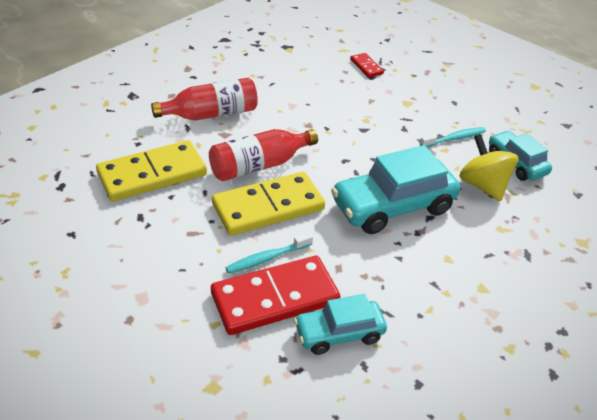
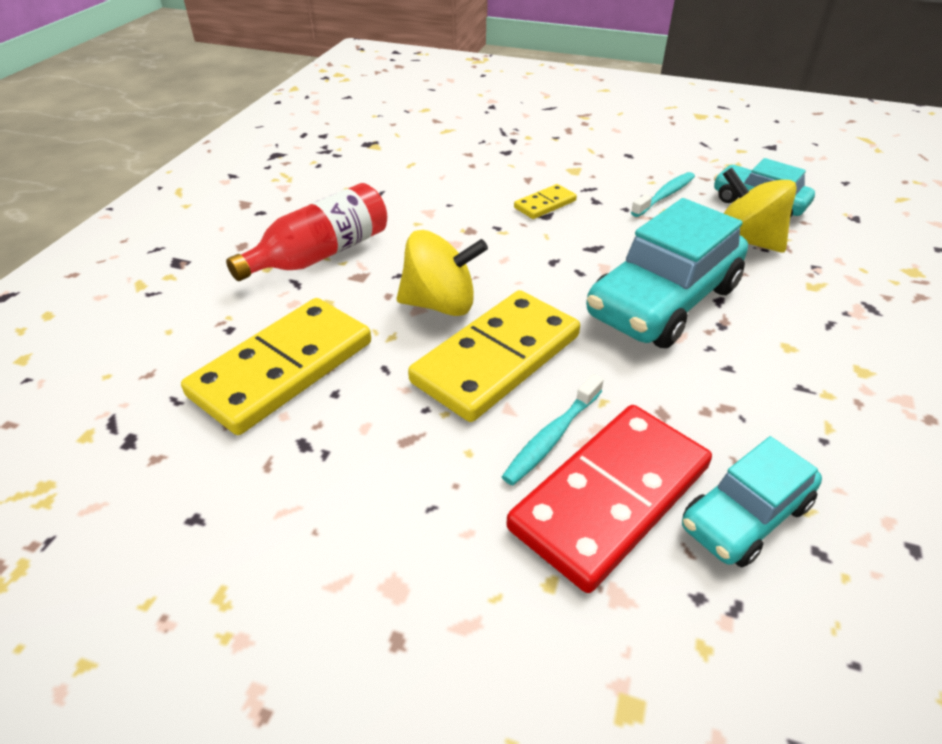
camera: 20 degrees left, 0 degrees up
(259, 165) = (440, 304): red bottle -> yellow spinning top
(366, 67) = (491, 142): red domino -> none
(368, 121) = (545, 204): none -> yellow domino

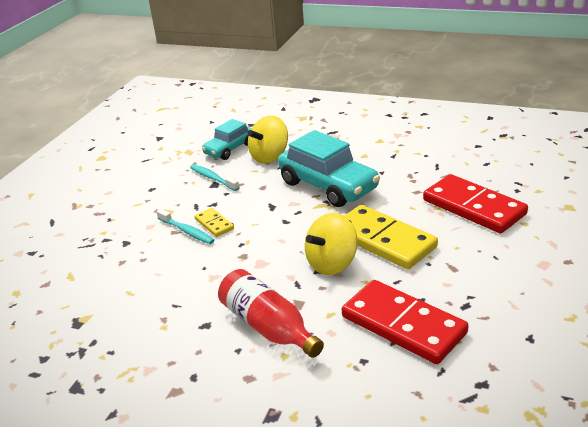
camera: 85 degrees left, 10 degrees down
(282, 368) = (403, 325): yellow domino -> red domino
(440, 304) = (332, 263): yellow spinning top -> yellow spinning top turned 135 degrees counterclockwise
(551, 437) = (440, 222): turquoise toothbrush -> turquoise toothbrush (187, 231)
(745, 516) = (473, 176): turquoise car -> none

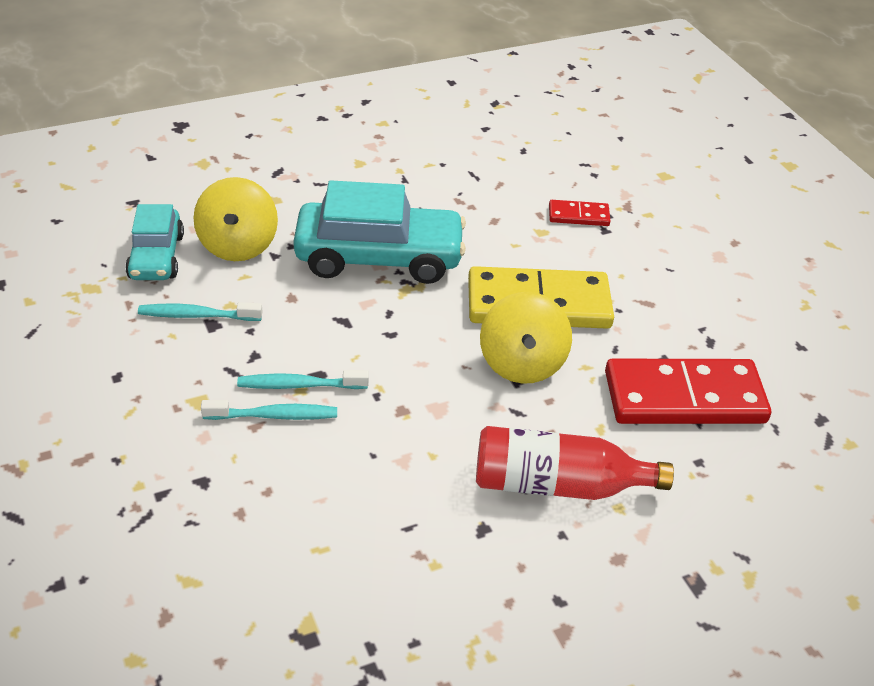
camera: 50 degrees left, 10 degrees up
(214, 224) = (299, 385): yellow domino -> turquoise toothbrush
(473, 207) = (578, 216): red domino -> red domino, size x0.47

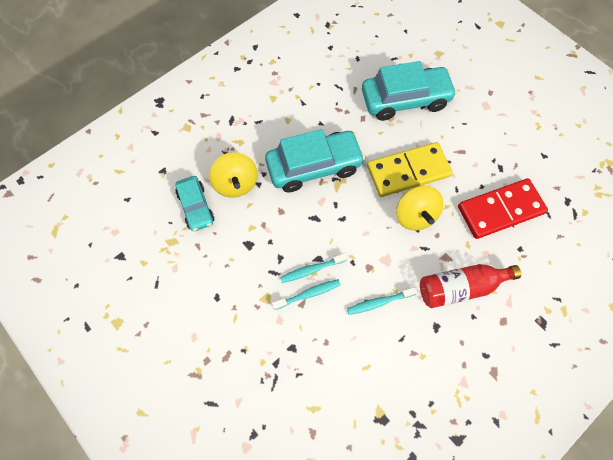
camera: 15 degrees left, 25 degrees up
(196, 315) = (237, 241): turquoise toothbrush -> turquoise toothbrush (379, 302)
(578, 216) = (405, 100): red domino -> turquoise car

